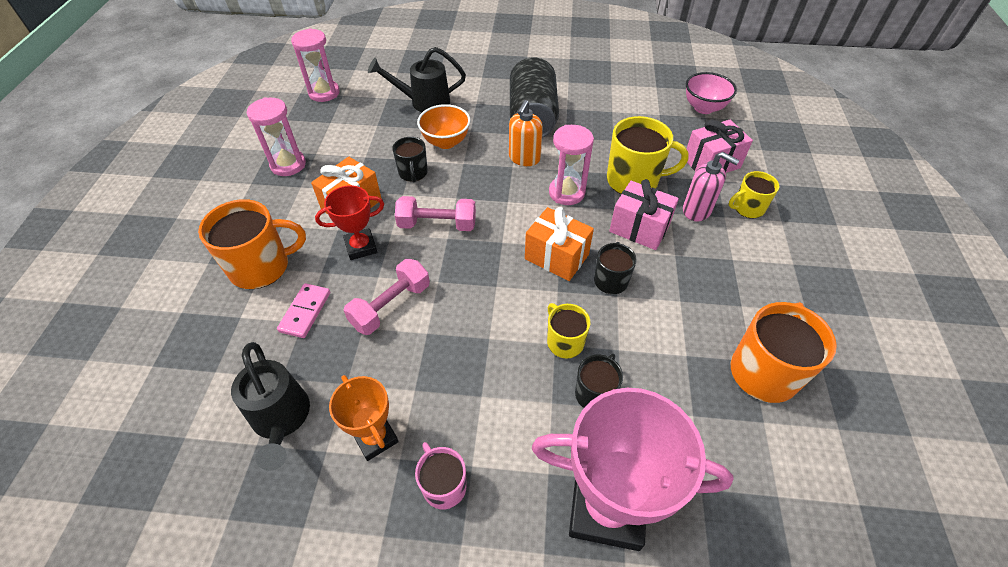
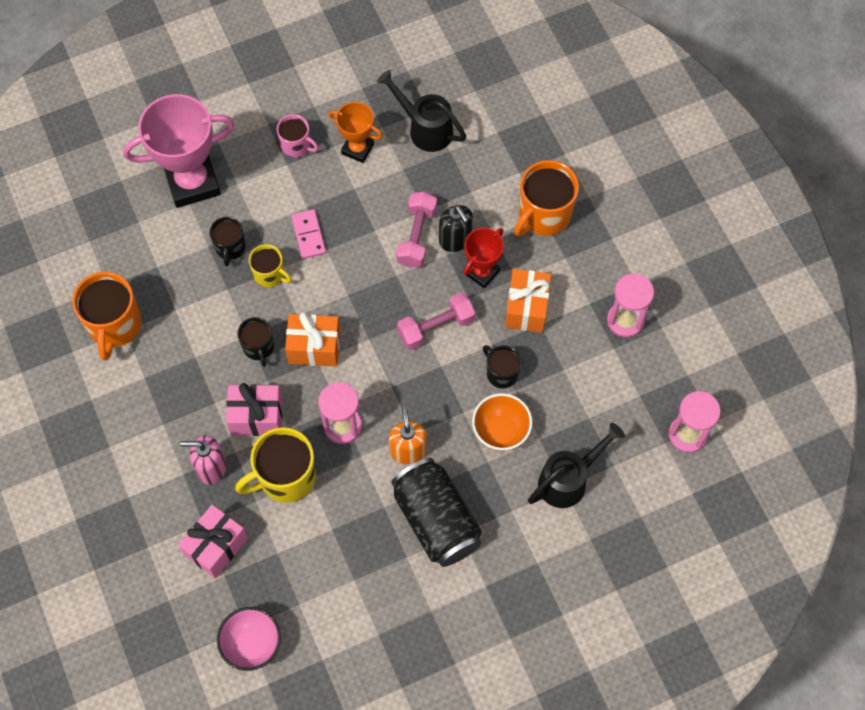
camera: 150 degrees right, 15 degrees up
(305, 312) = (476, 199): pink domino -> pink domino (309, 235)
(358, 285) = (455, 240): none -> black soap dispenser
(747, 208) = (164, 497): yellow mug -> none

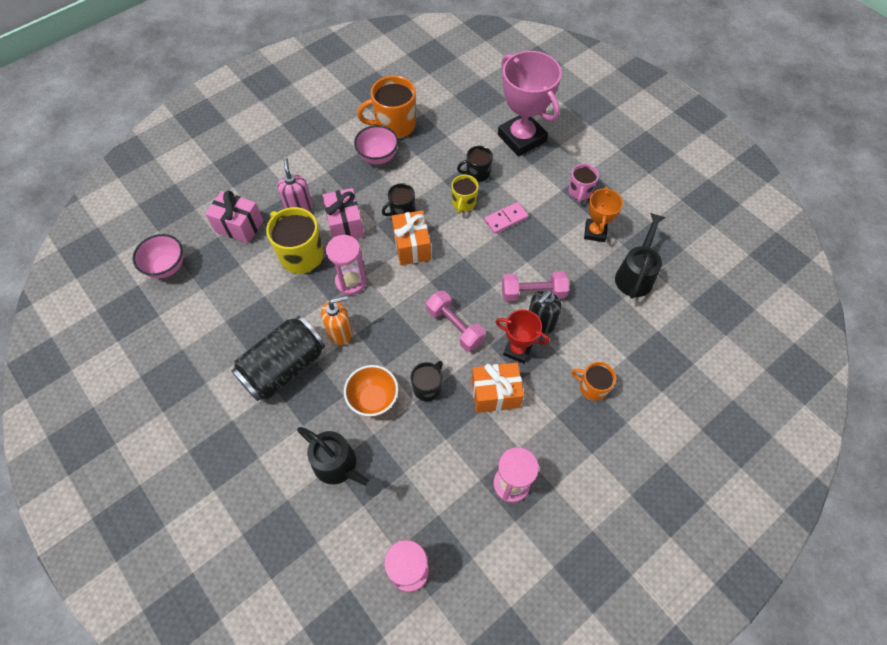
camera: 75 degrees right, 5 degrees down
(162, 356) = (378, 157): none -> pink bowl
(543, 215) = (592, 387): orange mug -> orange mug, size x0.58

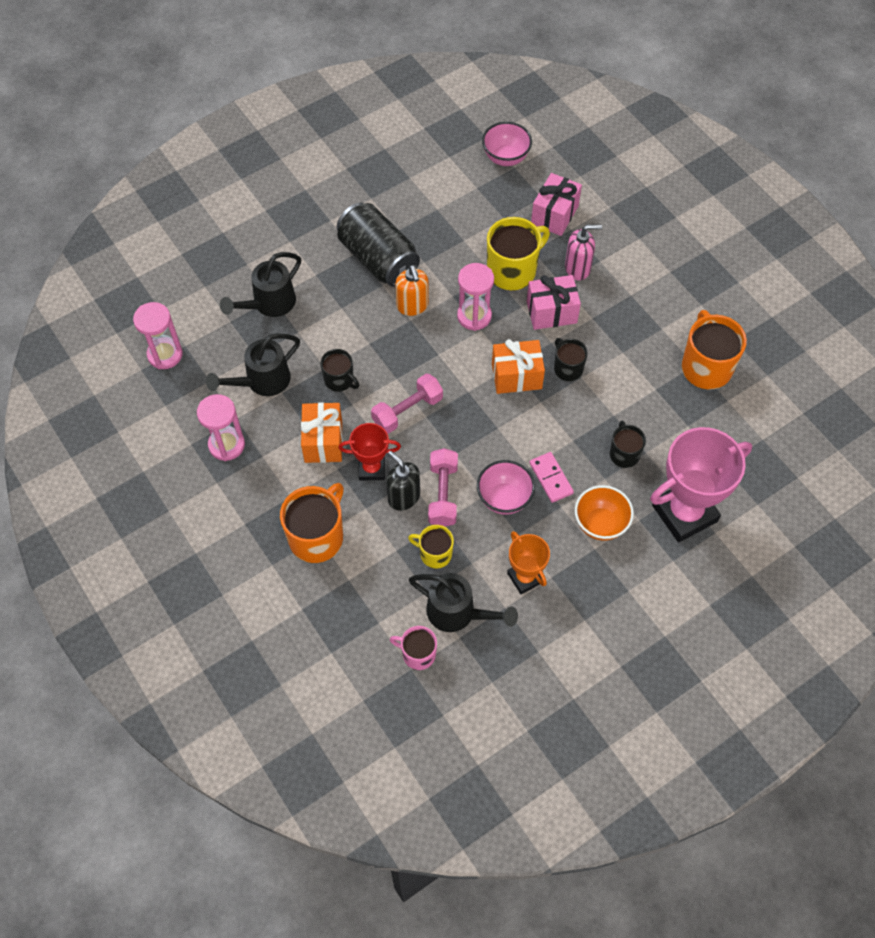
camera: 95 degrees right, 0 degrees up
(373, 399) = (333, 332): orange bowl -> orange bowl (600, 524)
(378, 157) = (652, 347): pink bowl -> pink bowl (504, 498)
(435, 460) = (262, 381): none -> black watering can
(463, 203) = (577, 434): yellow mug -> yellow mug (435, 554)
(517, 350) = (372, 469): red trophy -> red trophy turned 60 degrees clockwise
(579, 192) = (590, 571): pink mug -> pink mug (418, 654)
(592, 387) = (317, 537): orange mug -> orange mug, size x1.74
(595, 232) = (525, 577): orange trophy -> orange trophy turned 45 degrees clockwise

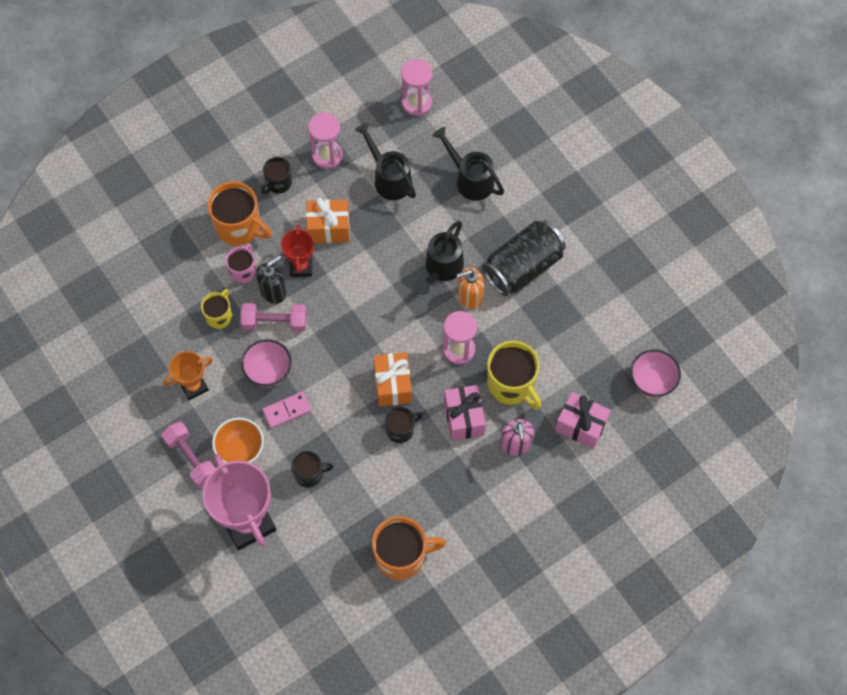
camera: 90 degrees right, 5 degrees up
(339, 380) = (390, 239): black mug -> black mug (278, 183)
(407, 411) = (357, 294): pink dumbbell -> pink dumbbell (191, 458)
(418, 654) = (132, 303): pink mug -> pink mug (243, 271)
(457, 613) = (165, 333): black watering can -> black watering can (441, 269)

